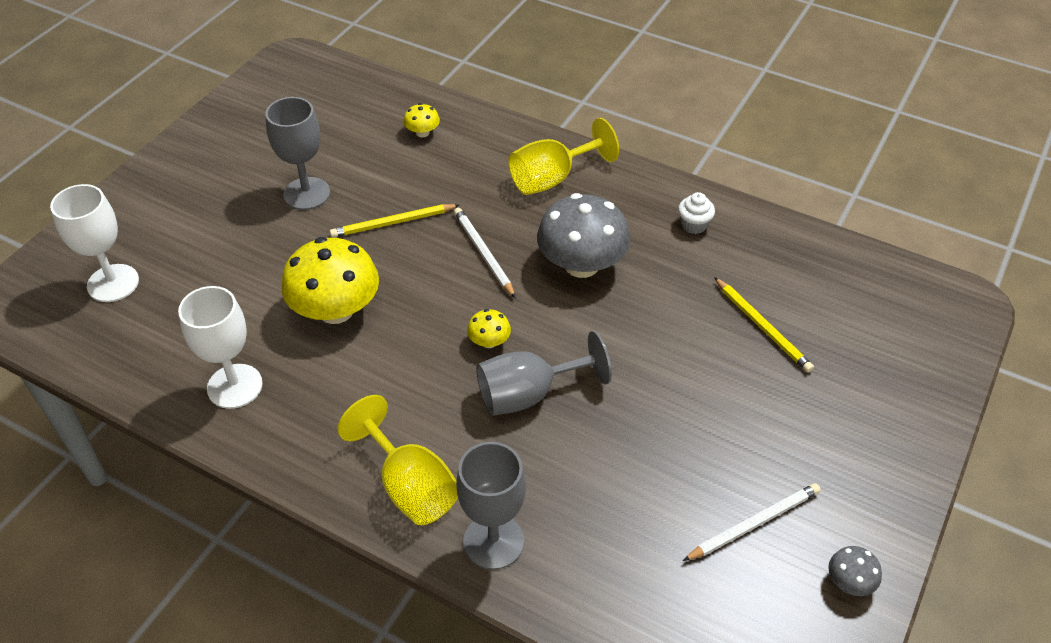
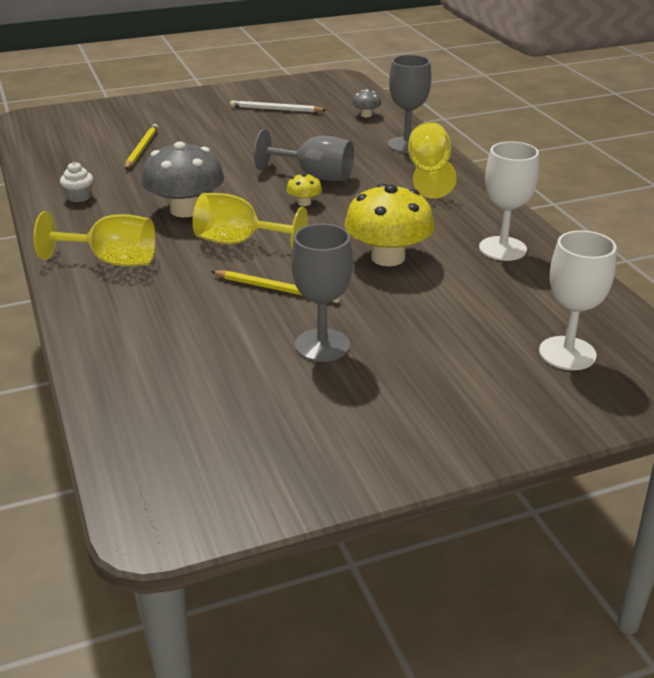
camera: 140 degrees left, 15 degrees down
(422, 132) = (148, 347): yellow mushroom -> none
(483, 253) = (239, 242): white pencil -> yellow goblet
(849, 582) = (265, 89): grey mushroom -> grey mushroom (366, 115)

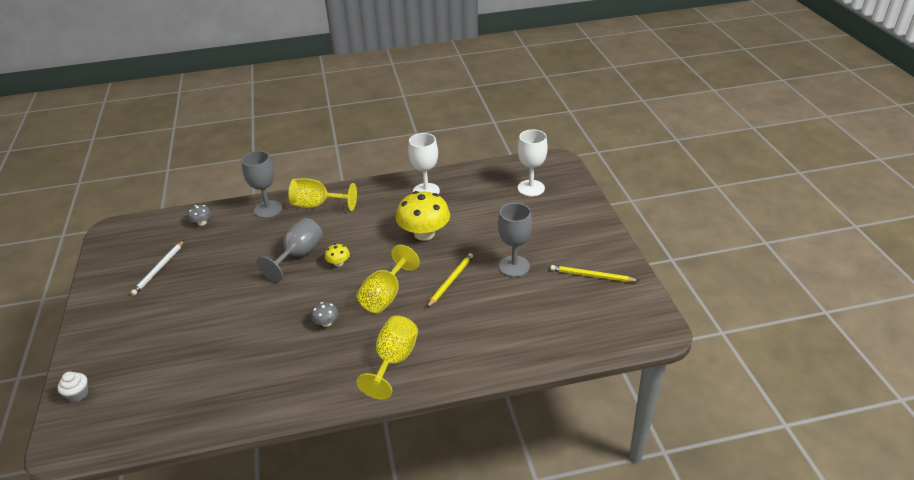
camera: 80 degrees left, 5 degrees up
(79, 197) = (277, 388): white cupcake -> white cupcake (78, 394)
(141, 149) = (197, 352): yellow pencil -> yellow pencil (592, 276)
(185, 210) = (326, 323): grey mushroom -> grey mushroom, size x0.45

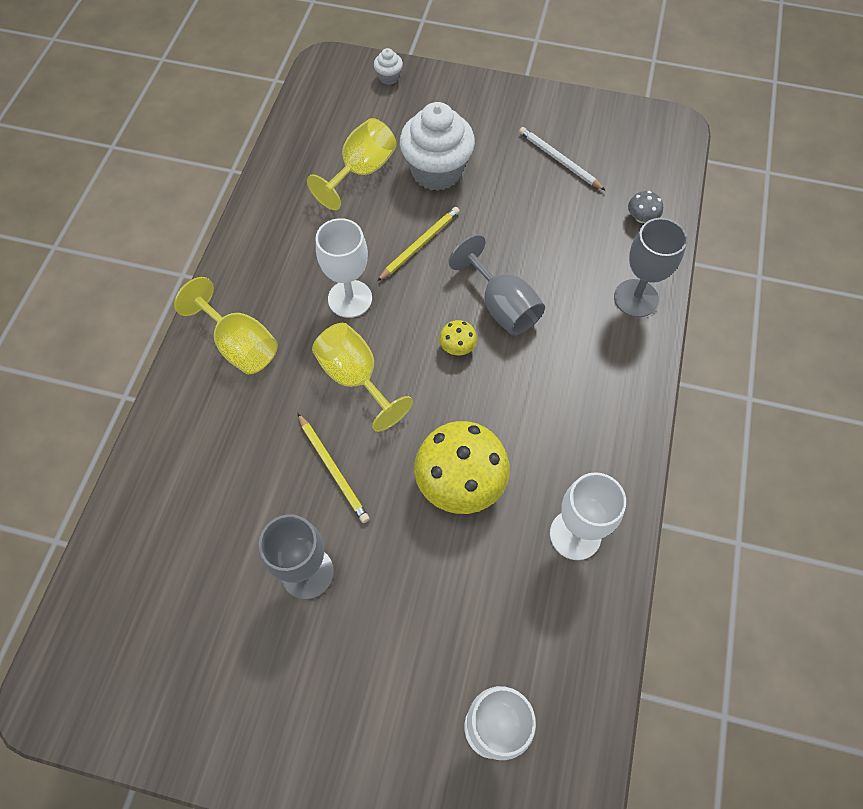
camera: 115 degrees right, 25 degrees up
(188, 324) = (436, 171): none -> white cupcake
(317, 205) = (615, 363): yellow goblet -> yellow goblet (362, 171)
(326, 323) = (350, 299): grey mushroom -> white goblet
(592, 276) = (211, 680): yellow pencil -> yellow pencil (419, 245)

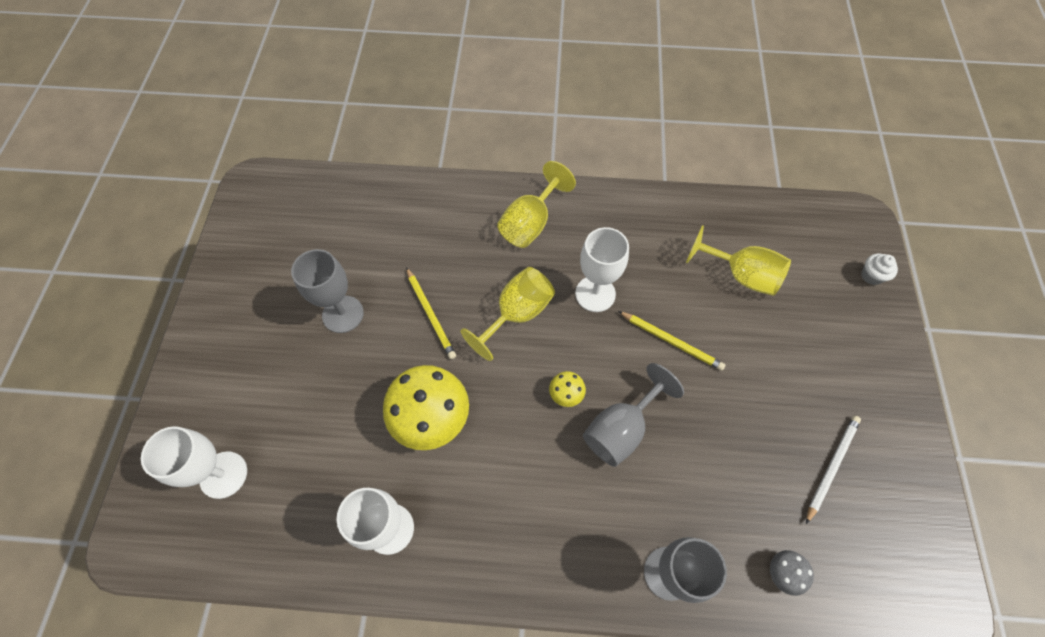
camera: 80 degrees right, 0 degrees up
(333, 469) = (430, 314): yellow pencil -> yellow pencil turned 75 degrees counterclockwise
(436, 171) = (766, 342): white cupcake -> none

